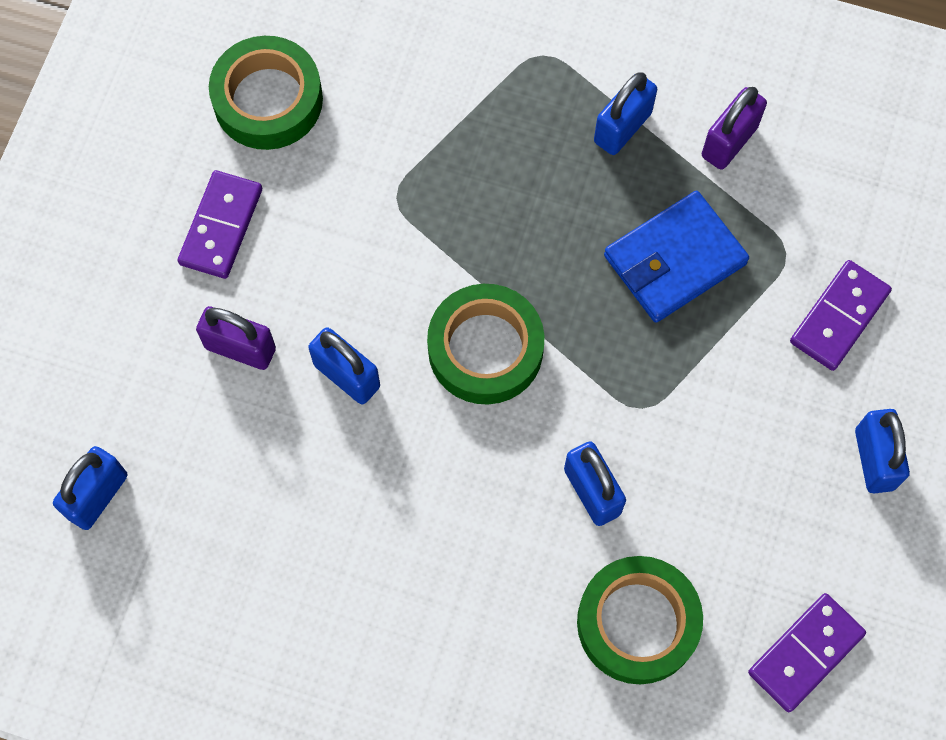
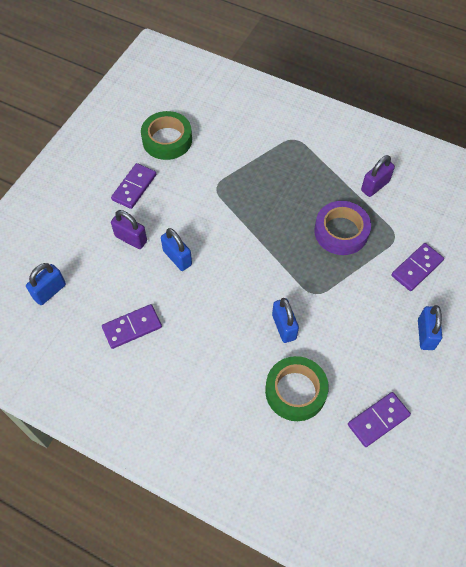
camera: 10 degrees right, 10 degrees down
(286, 545) = (132, 327): none -> purple domino
(485, 349) = (244, 256): green tape -> none
(622, 127) = (326, 173): blue padlock -> none
(674, 260) = (341, 232): blue wallet -> purple tape

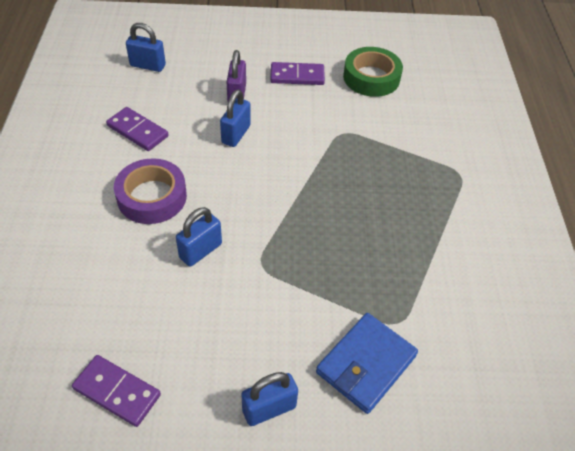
camera: 60 degrees right, 10 degrees down
(295, 391) = (122, 290): green tape -> none
(341, 232) = (364, 262): purple tape -> purple tape (152, 197)
(375, 186) = (458, 275): purple padlock -> none
(417, 268) = (366, 364): purple domino -> blue wallet

